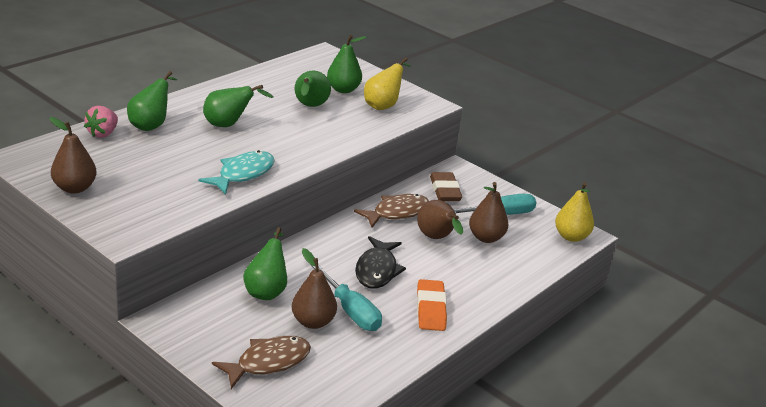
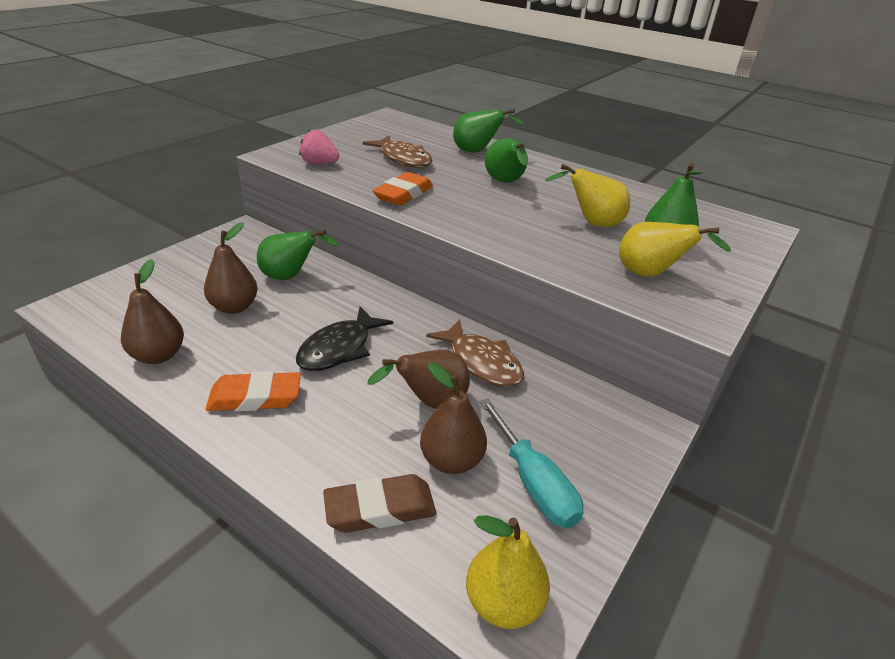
camera: 85 degrees right, 5 degrees up
(74, 188) = (349, 135): brown pear -> brown pear (158, 355)
(103, 133) = (447, 137): pink strawberry -> pink strawberry (319, 163)
(243, 174) = (403, 194): turquoise fish -> orange eraser
(268, 362) = (170, 285): brown fish -> brown fish (403, 159)
(310, 107) = (592, 223): green pear -> yellow pear
(351, 312) = (252, 332): turquoise screwdriver -> none
(377, 270) = (339, 348): black fish -> black fish turned 60 degrees counterclockwise
(445, 191) = (570, 411): brown eraser -> brown eraser (380, 508)

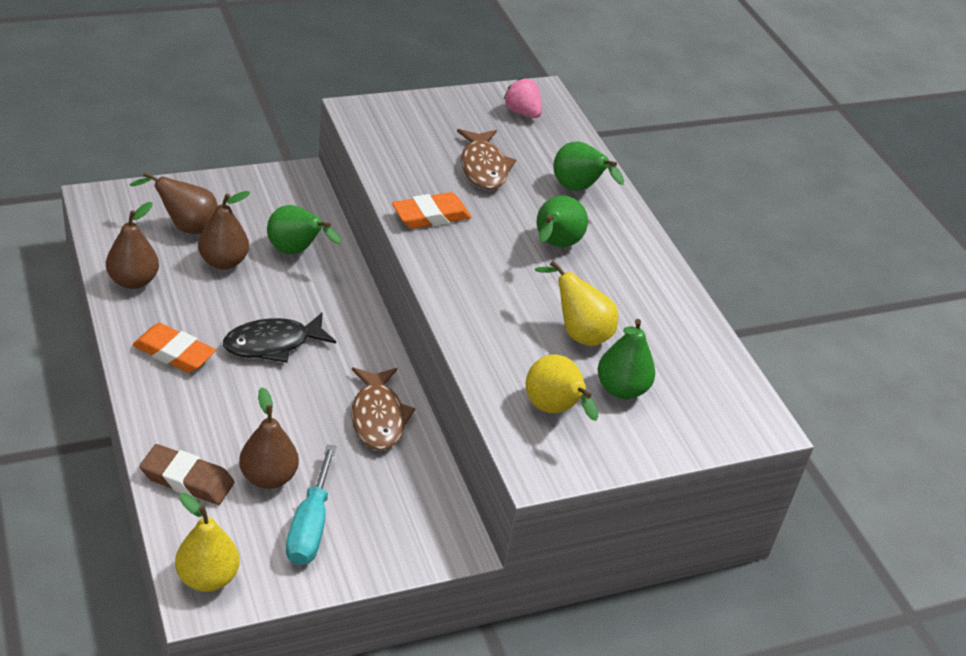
camera: 30 degrees right, 5 degrees up
(319, 163) = (390, 140): pink strawberry -> pink strawberry (522, 112)
(430, 402) = (298, 427): brown pear -> brown pear (186, 227)

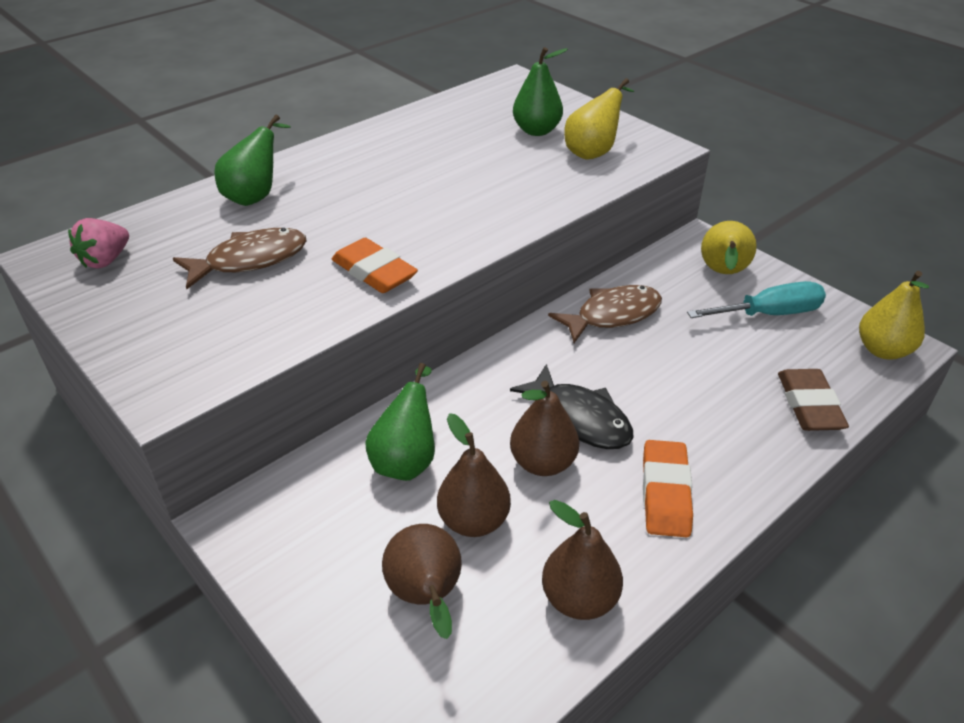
camera: 105 degrees left, 0 degrees up
(268, 477) = (749, 355): brown pear -> brown pear (543, 463)
(554, 245) = (366, 191): green pear -> none
(578, 333) = (487, 158): yellow pear -> yellow pear (723, 273)

